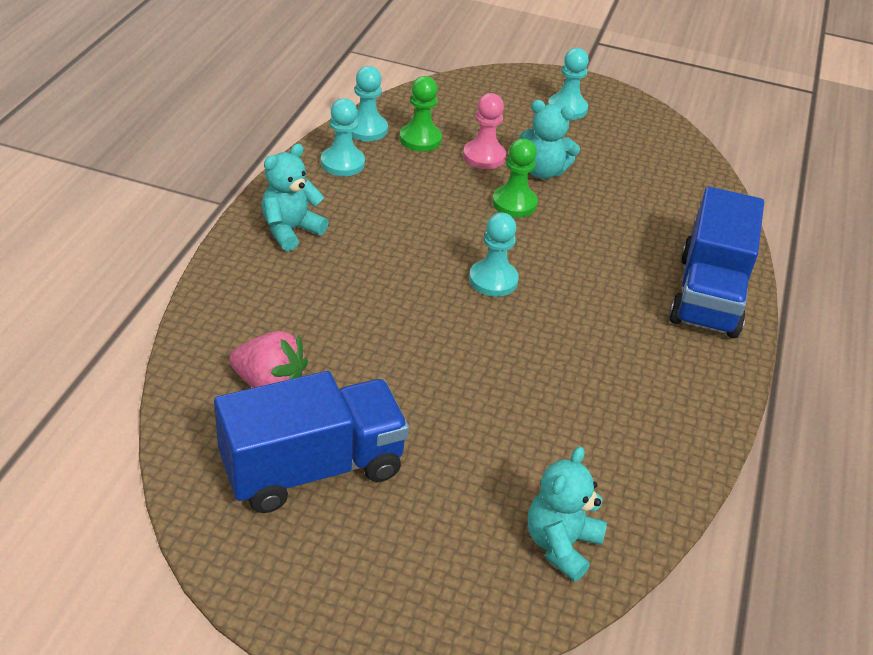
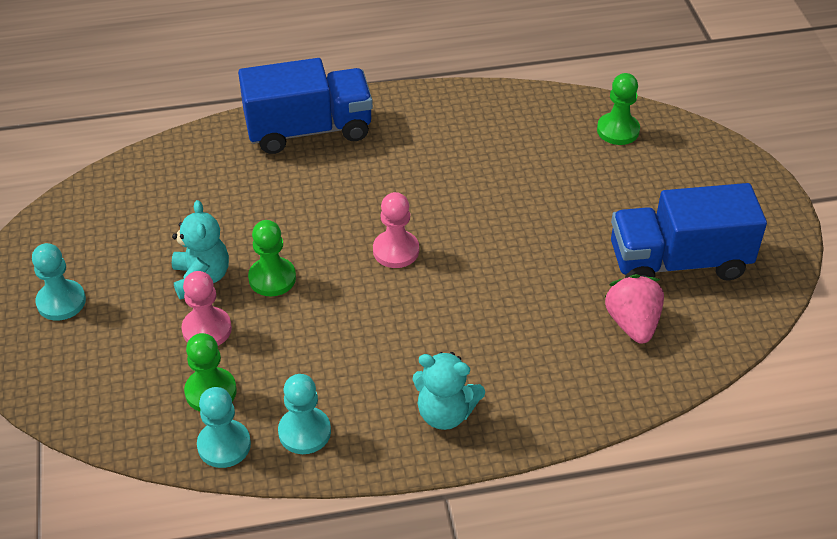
camera: 115 degrees left, 5 degrees up
(312, 468) = (678, 262): blue truck -> blue truck turned 45 degrees counterclockwise
(493, 280) = (396, 250): turquoise pawn -> pink pawn
(561, 544) = (618, 130): turquoise teddy bear -> green pawn

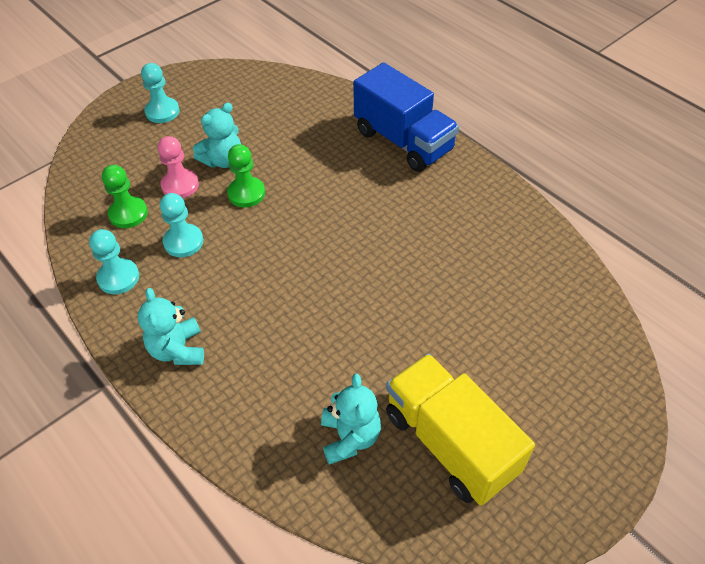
camera: 60 degrees right, 5 degrees up
(224, 445) = (87, 242): turquoise pawn -> turquoise pawn (183, 242)
(396, 250) = (320, 245): pink pawn -> none
(618, 130) = (577, 325): green pawn -> none
(632, 323) = (350, 437): pink strawberry -> turquoise teddy bear
(678, 262) = (450, 442): blue truck -> yellow truck

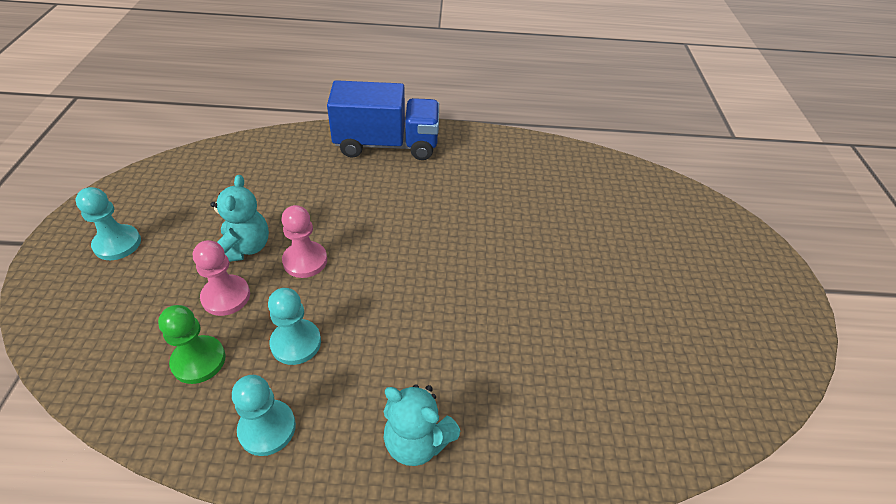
camera: 50 degrees left, 5 degrees down
(246, 193) = (305, 261): green pawn -> pink pawn
(350, 437) = (633, 381): turquoise teddy bear -> none
(450, 442) = (688, 325): yellow truck -> none

